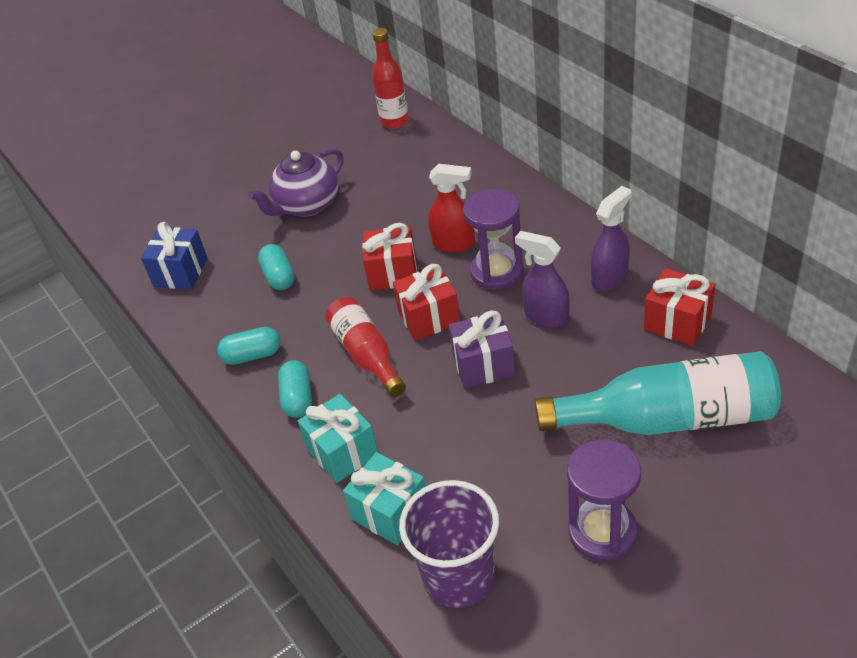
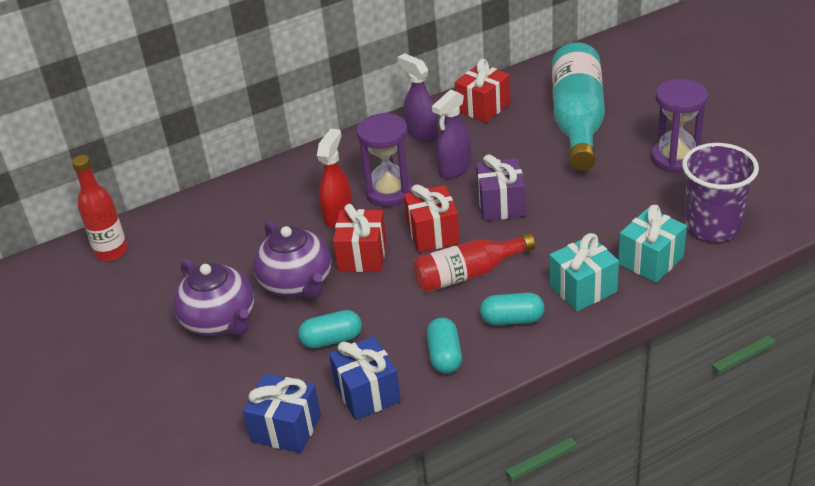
camera: 85 degrees left, 5 degrees down
(213, 312) = (367, 393): none -> blue gift
(353, 239) = (297, 283): none -> purple teapot

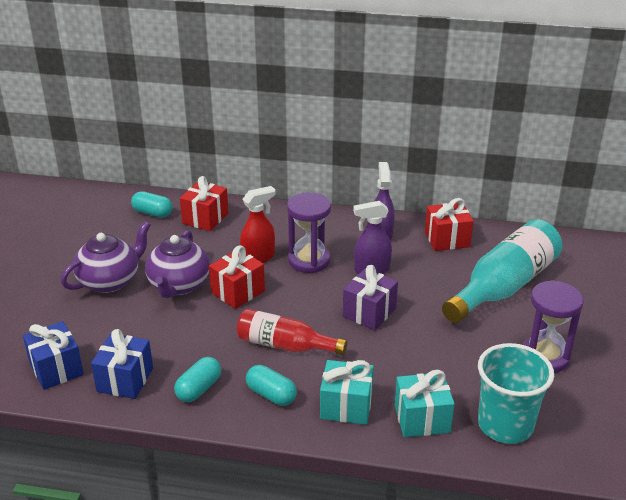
camera: 35 degrees right, 5 degrees down
(111, 251) = (112, 205): red bottle -> none
(220, 321) = (110, 281): purple teapot -> purple teapot turned 135 degrees counterclockwise
(332, 340) = (151, 333): turquoise capsule -> turquoise capsule (152, 213)
(433, 234) = (299, 305): red gift -> red gift (205, 218)
(712, 226) = (505, 425): purple cup -> turquoise cup

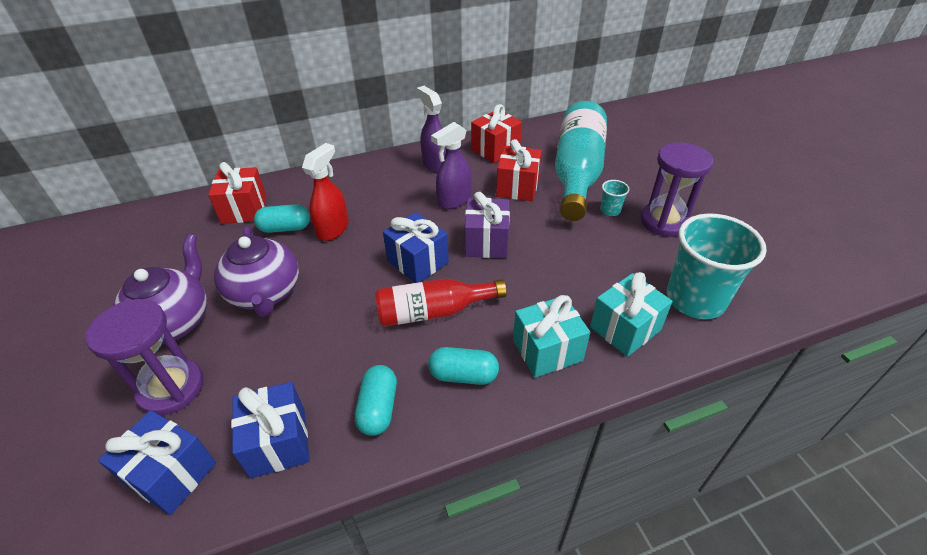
camera: 30 degrees left, 10 degrees up
(152, 213) = (177, 224): turquoise capsule -> turquoise capsule (285, 228)
(238, 292) = (338, 274): red gift -> red gift (517, 187)
(302, 306) = (418, 262): none -> blue gift
(309, 260) = (387, 213): purple hourglass -> purple hourglass (171, 388)
(502, 328) = (610, 210): none -> turquoise cup

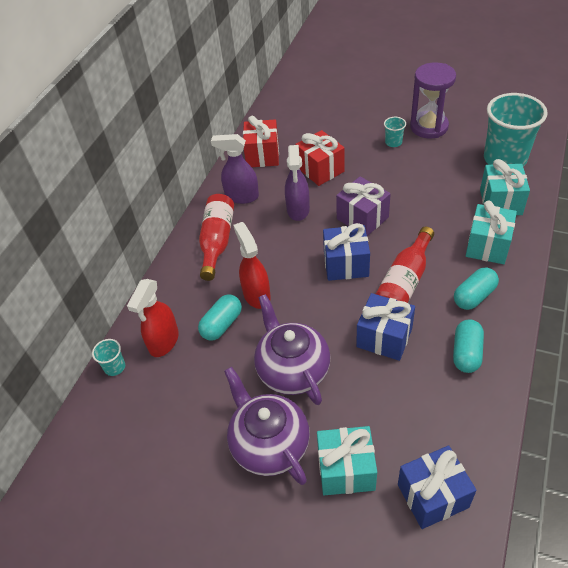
camera: 45 degrees left, 5 degrees up
(171, 388) = (346, 470): purple hourglass -> turquoise gift
(203, 200) = (115, 367): none -> turquoise cup
(244, 209) = (164, 342): red gift -> red spray bottle
(265, 293) = (292, 370): purple teapot -> purple teapot turned 135 degrees counterclockwise
(278, 442) = (452, 420): blue gift -> blue gift (384, 337)
(372, 179) = (217, 242): none -> red bottle
(378, 408) = (466, 353): turquoise capsule -> turquoise capsule turned 60 degrees clockwise
(577, 173) = (338, 133): turquoise bottle -> none

